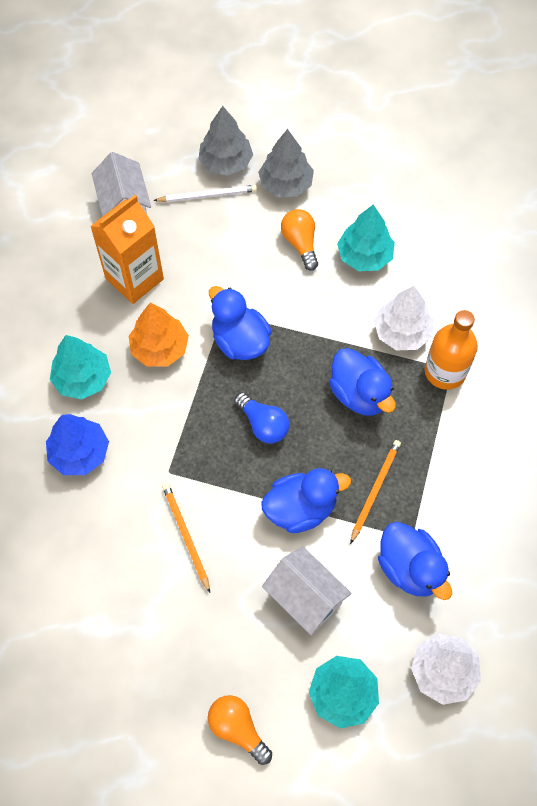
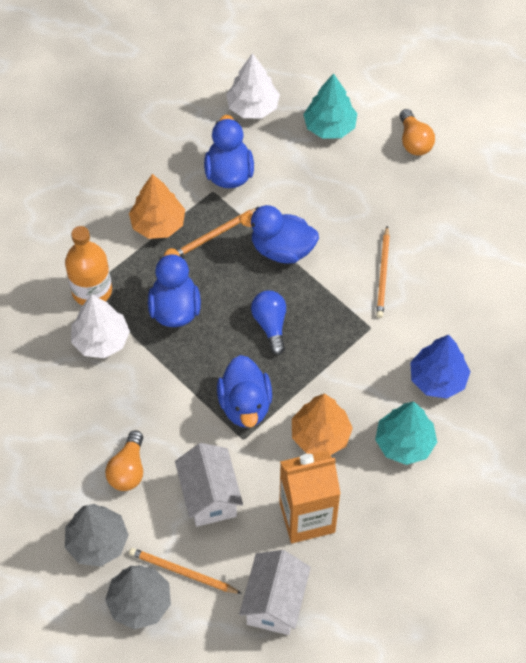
camera: 150 degrees left, 5 degrees down
(208, 195) = (182, 572): white pencil -> orange pencil
(305, 598) = (318, 191): white house -> white house (209, 496)
(364, 256) = (79, 425): turquoise tree -> none
(437, 470) = (158, 224): none -> orange tree

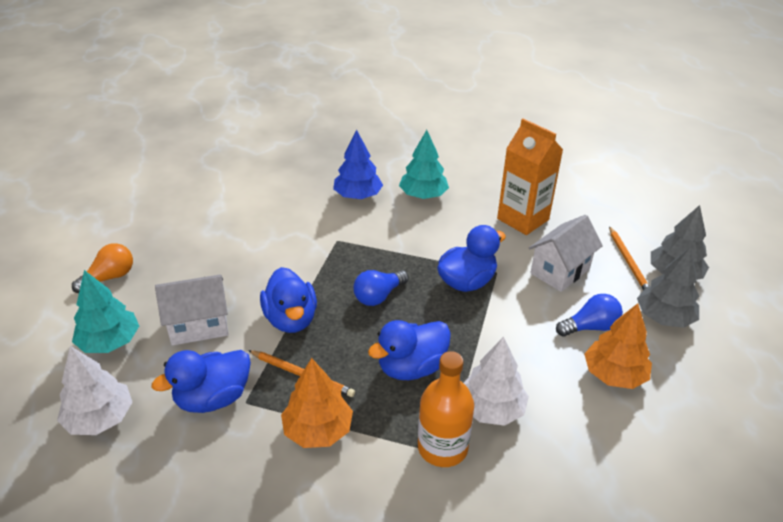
camera: 120 degrees left, 20 degrees down
(128, 470) = (590, 327): orange light bulb -> blue light bulb
(275, 602) = (595, 213): white house -> white house (199, 326)
(320, 435) = (454, 234): orange tree -> orange tree (614, 374)
(383, 274) = (278, 250): orange pencil -> none

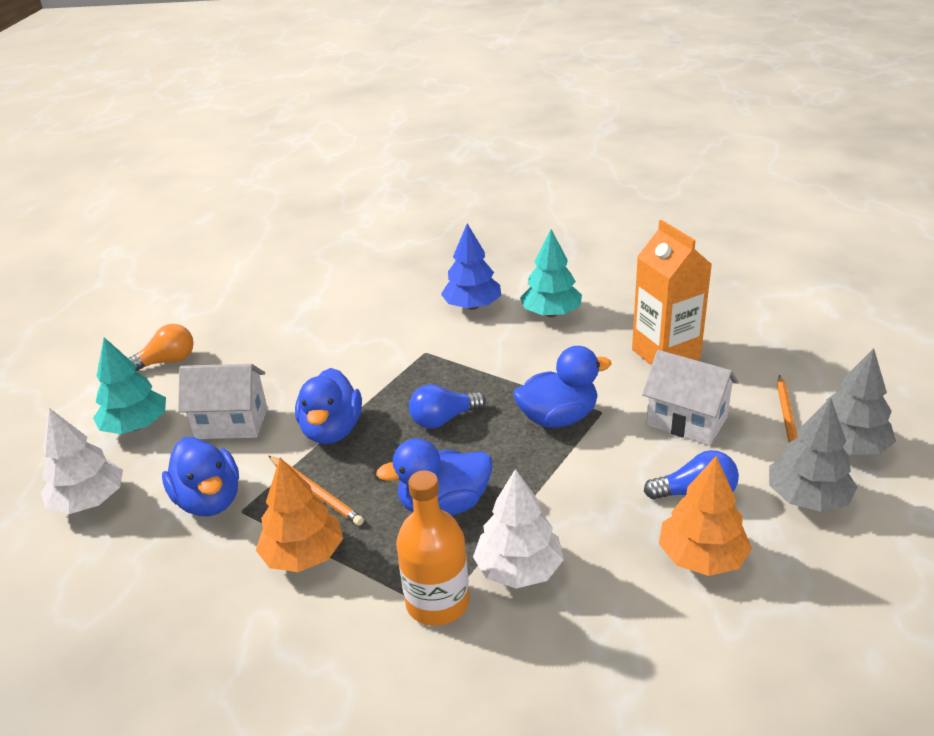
camera: 20 degrees right, 5 degrees down
(213, 398) = (209, 501): blue duck -> blue duck turned 105 degrees counterclockwise
(560, 271) = (686, 421): white house -> white house turned 60 degrees clockwise

